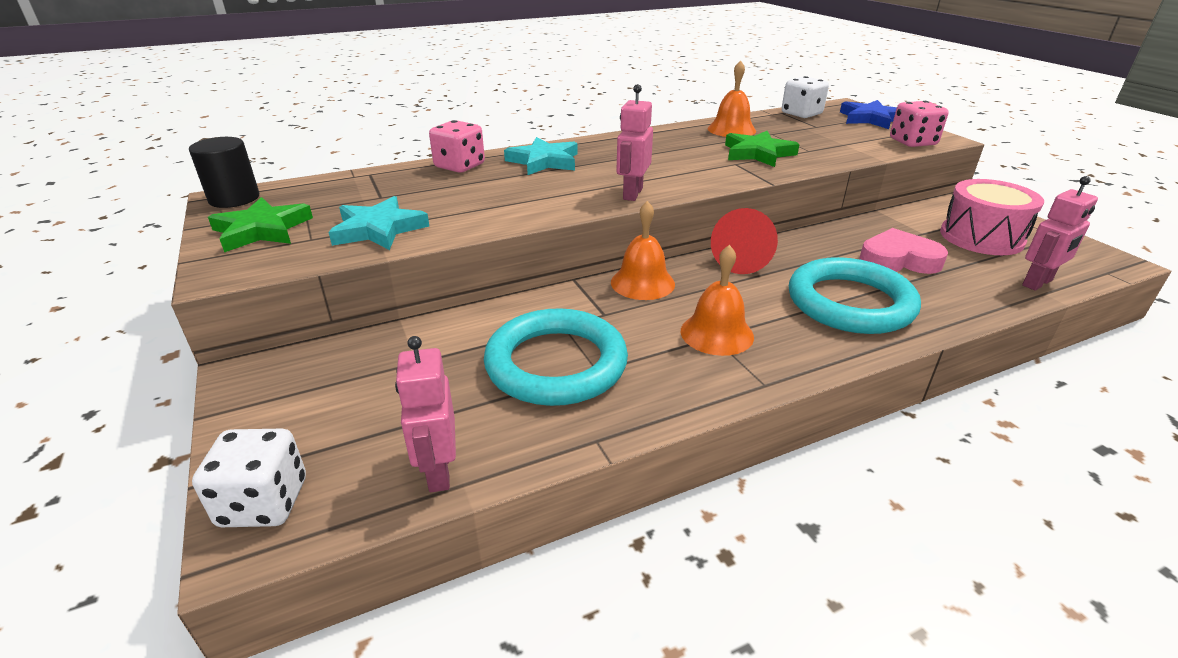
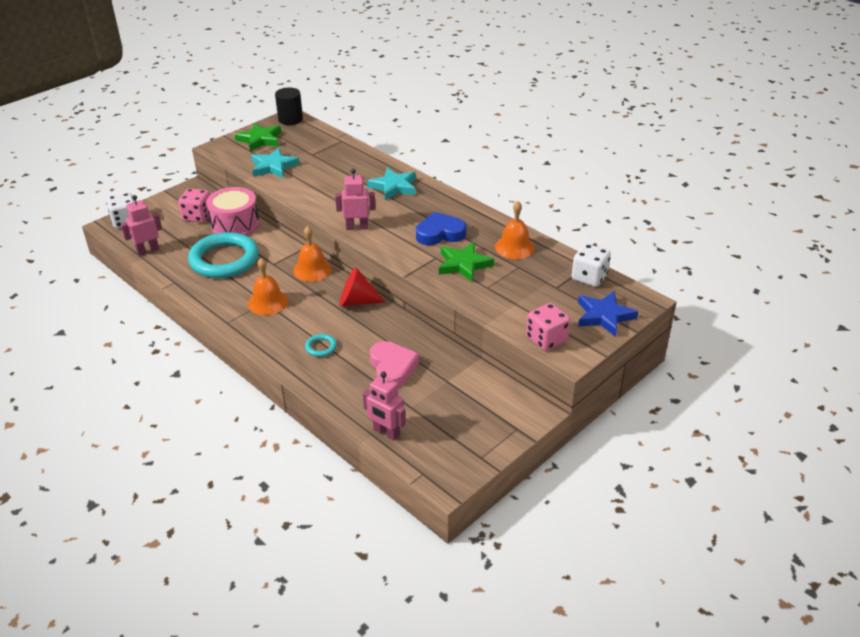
camera: 70 degrees right, 5 degrees up
(459, 166) = (369, 162): pink dice -> pink dice (197, 216)
(681, 154) = (440, 233): none -> blue heart
(850, 303) = (321, 347): turquoise ring -> turquoise ring, size x0.40
(981, 237) = (455, 411): pink drum -> pink drum (235, 225)

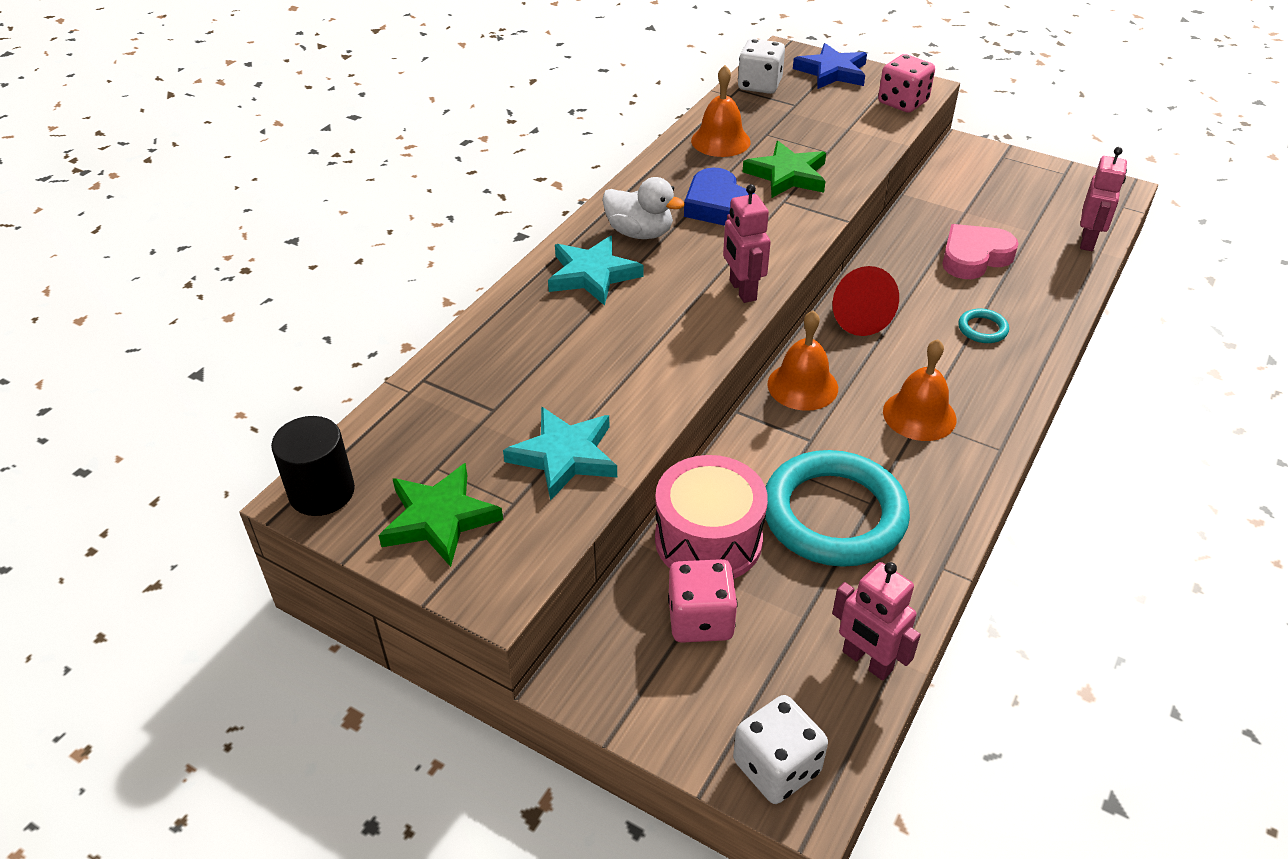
camera: 105 degrees left, 5 degrees up
(424, 205) = (640, 233): none -> white duck

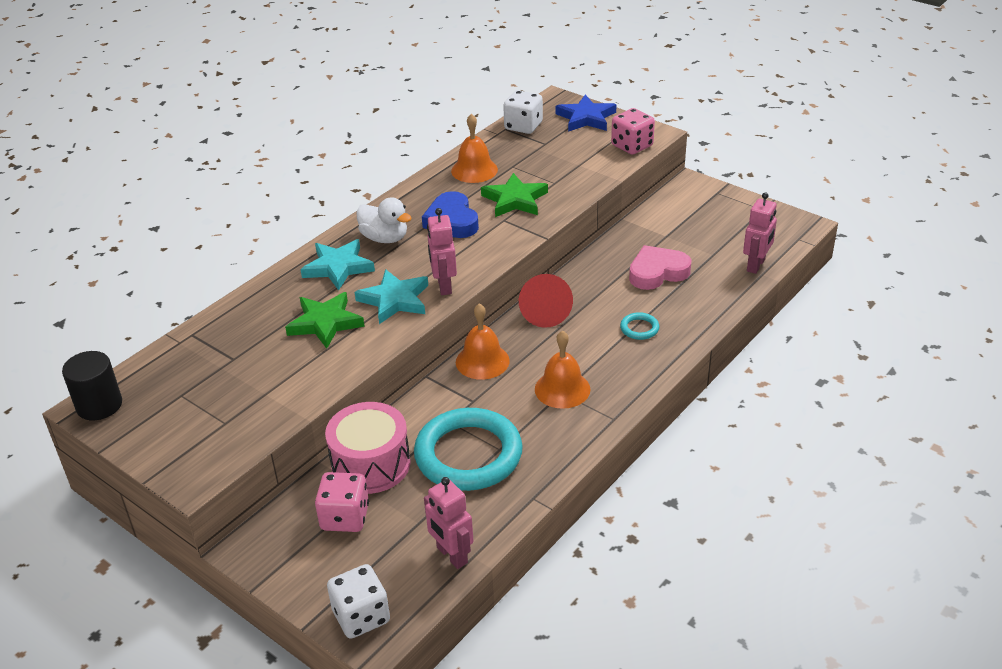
camera: 10 degrees right, 5 degrees down
(439, 519) = (171, 429): green star -> green star (325, 323)
(565, 456) = (271, 394): turquoise star -> turquoise star (395, 300)

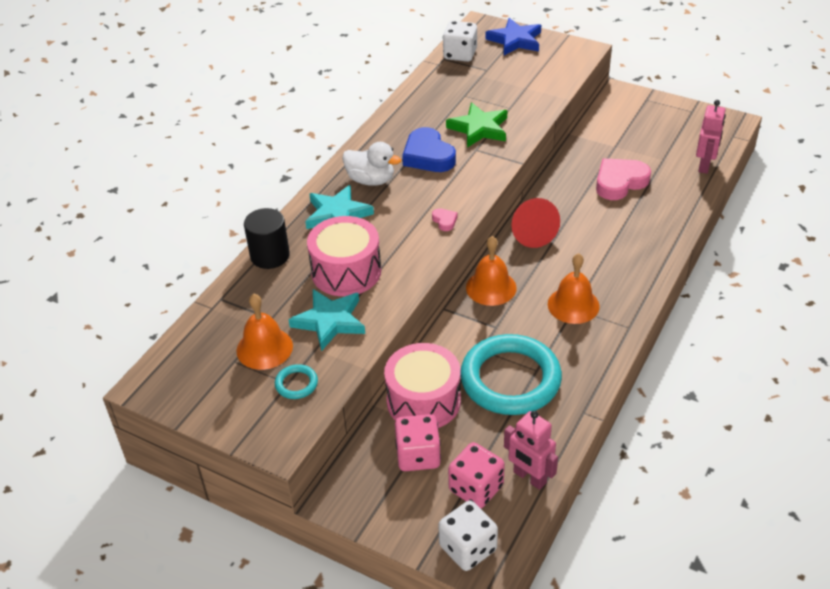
camera: 10 degrees left, 5 degrees up
(99, 405) = (157, 382): black cylinder -> black cylinder (270, 256)
(325, 323) = (346, 271): green star -> pink drum
(395, 300) = (404, 240): turquoise star -> turquoise star (330, 321)
(444, 286) = (444, 221): pink robot -> pink heart
(474, 170) = (430, 103): orange bell -> orange bell (264, 348)
(632, 146) = (567, 64): pink dice -> pink dice (476, 488)
(639, 328) = (622, 238): turquoise ring -> turquoise ring (296, 384)

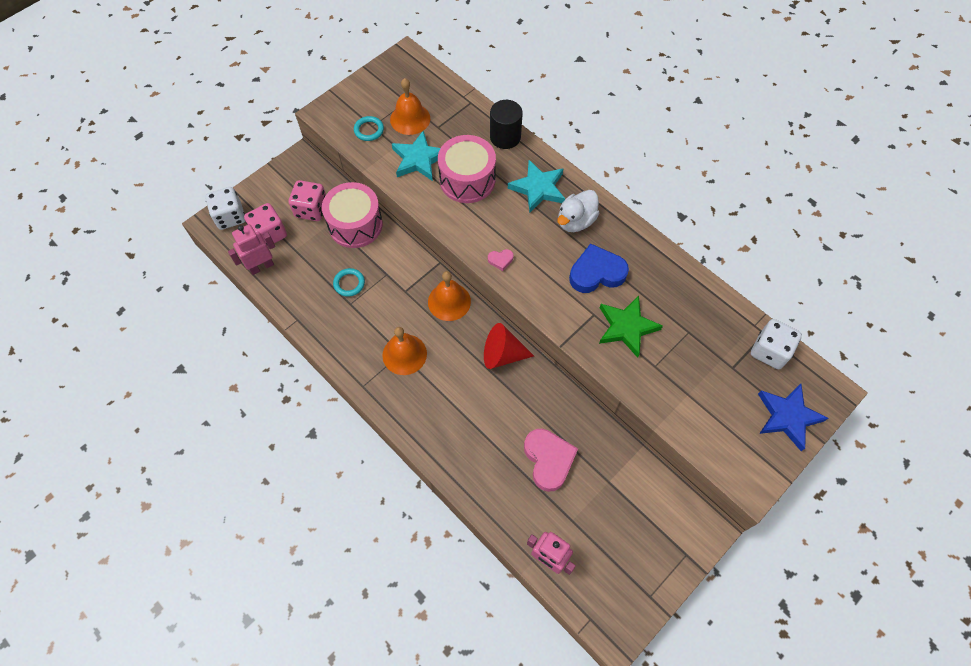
camera: 105 degrees right, 20 degrees up
(510, 379) = (349, 283): turquoise ring -> turquoise ring, size x0.40

